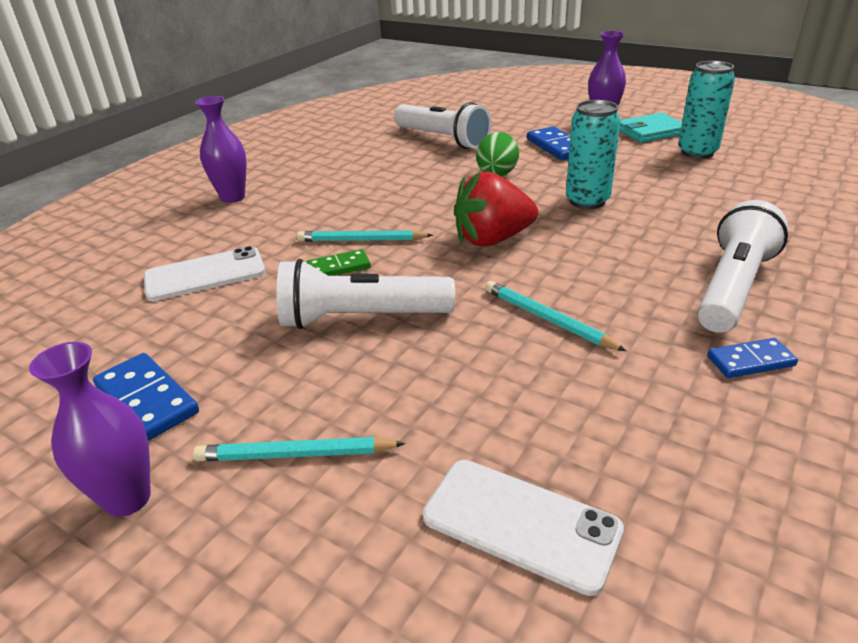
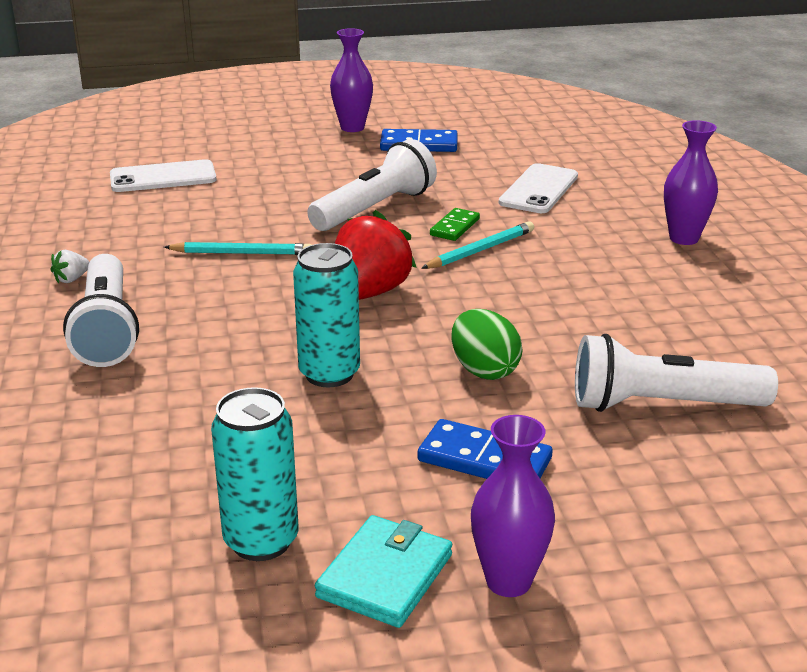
camera: 135 degrees right, 5 degrees down
(295, 454) = (303, 158): turquoise pencil -> none
(750, 361) = (72, 279): blue domino -> white strawberry

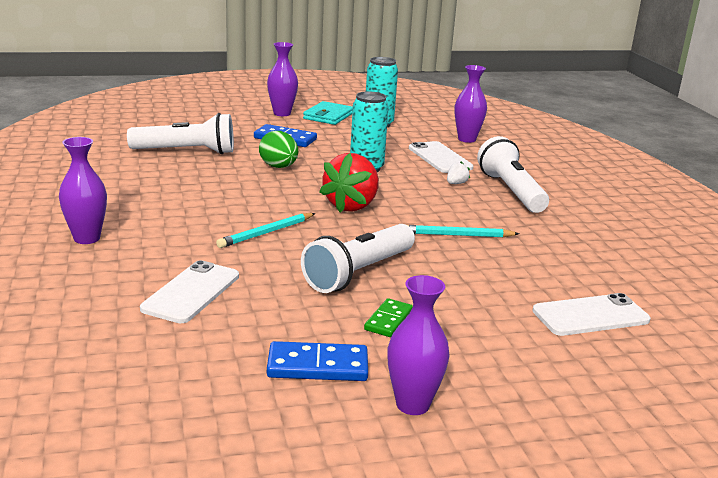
camera: 175 degrees right, 5 degrees down
(72, 279) = (566, 220): white strawberry -> white strawberry (456, 183)
(75, 482) = (467, 139): none -> purple vase
(177, 410) = (440, 158): none -> white phone
(454, 227) = (285, 253): green domino -> green domino (388, 320)

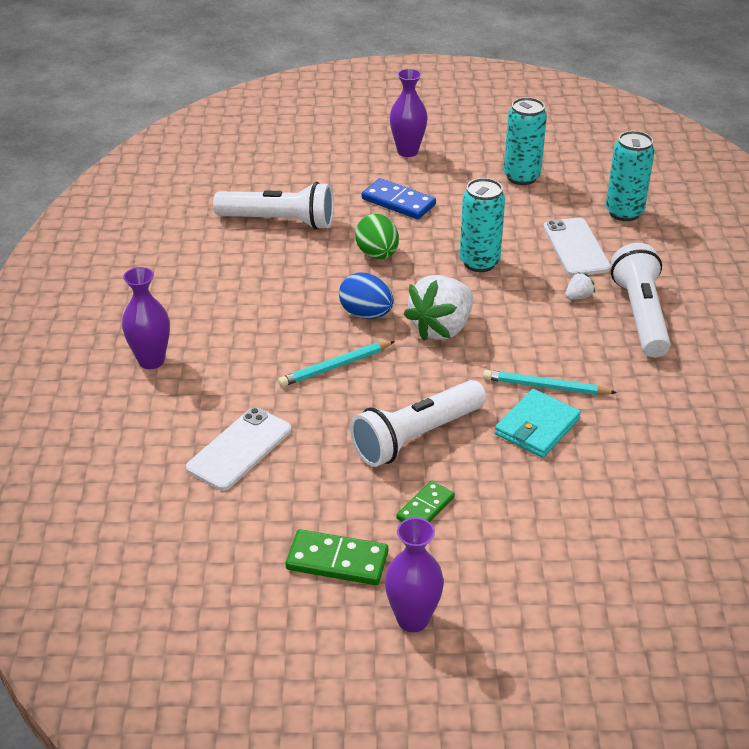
camera: 15 degrees right, 15 degrees up
(282, 200) = (366, 314): none -> blue egg
(317, 366) = (337, 560): blue domino -> green domino
(328, 116) = (463, 158): turquoise wallet -> turquoise wallet (537, 427)
(352, 206) = (441, 328): red strawberry -> white strawberry
(467, 139) = (624, 212): purple vase -> turquoise can
(590, 315) = (645, 524): white phone -> none

